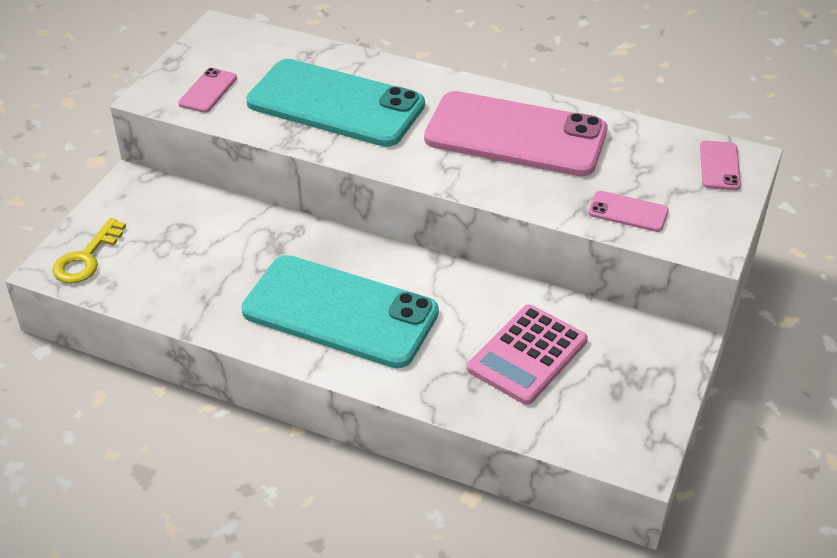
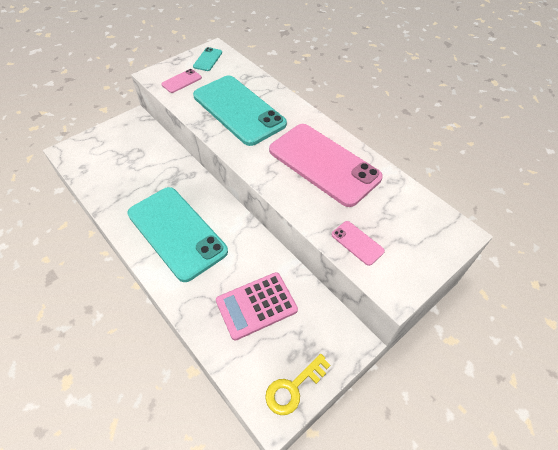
camera: 25 degrees right, 10 degrees up
(86, 258) = (84, 151): yellow key -> yellow key (293, 387)
(223, 47) = (208, 59): none -> turquoise phone
(719, 166) = (440, 233): pink phone -> none

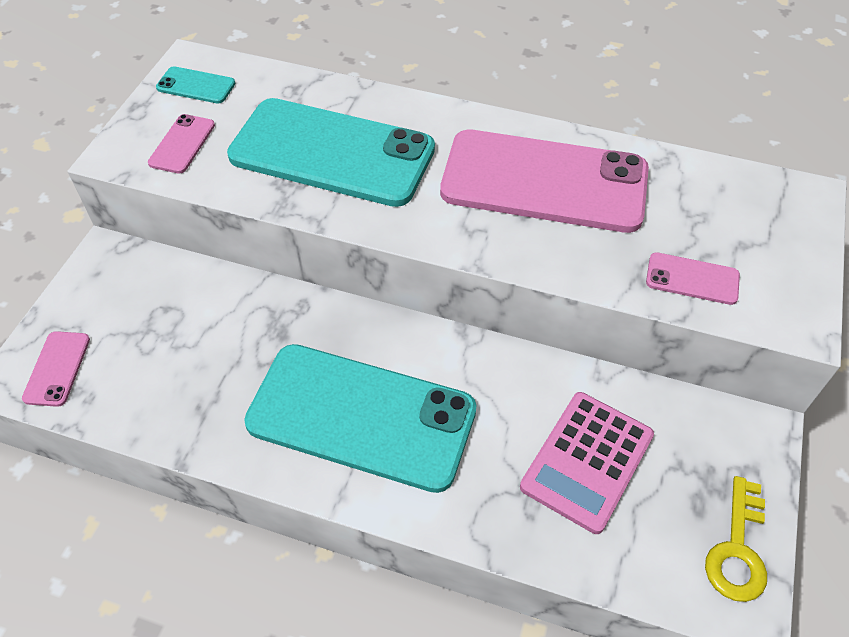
camera: 30 degrees left, 0 degrees up
(82, 154) = (57, 368): none -> pink phone
(208, 59) = (196, 86): turquoise phone -> turquoise phone turned 60 degrees counterclockwise

